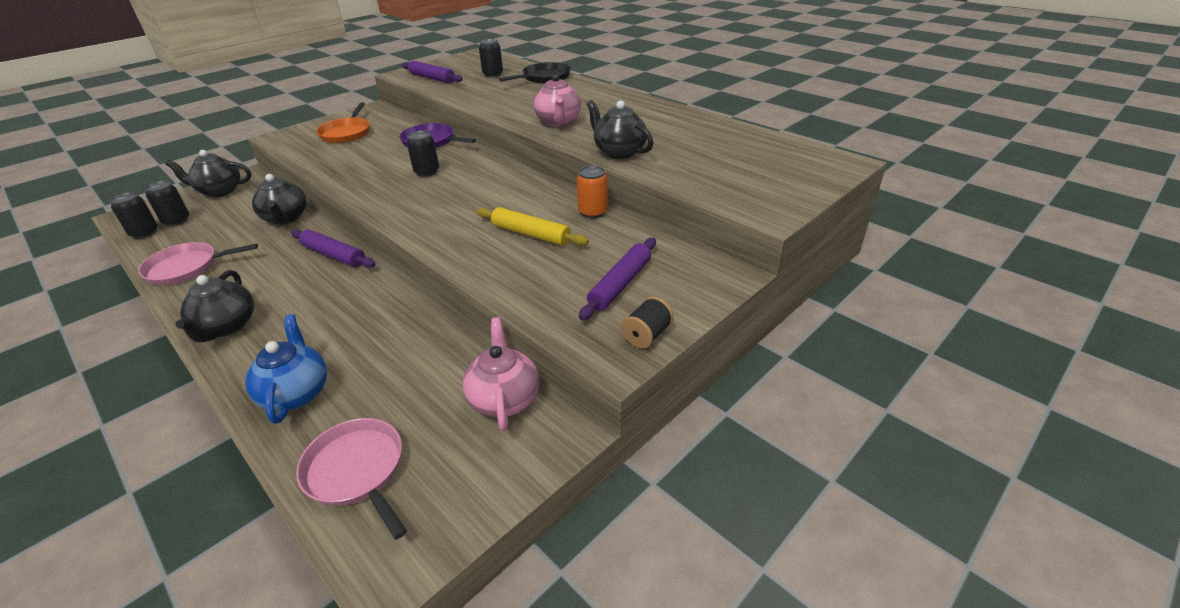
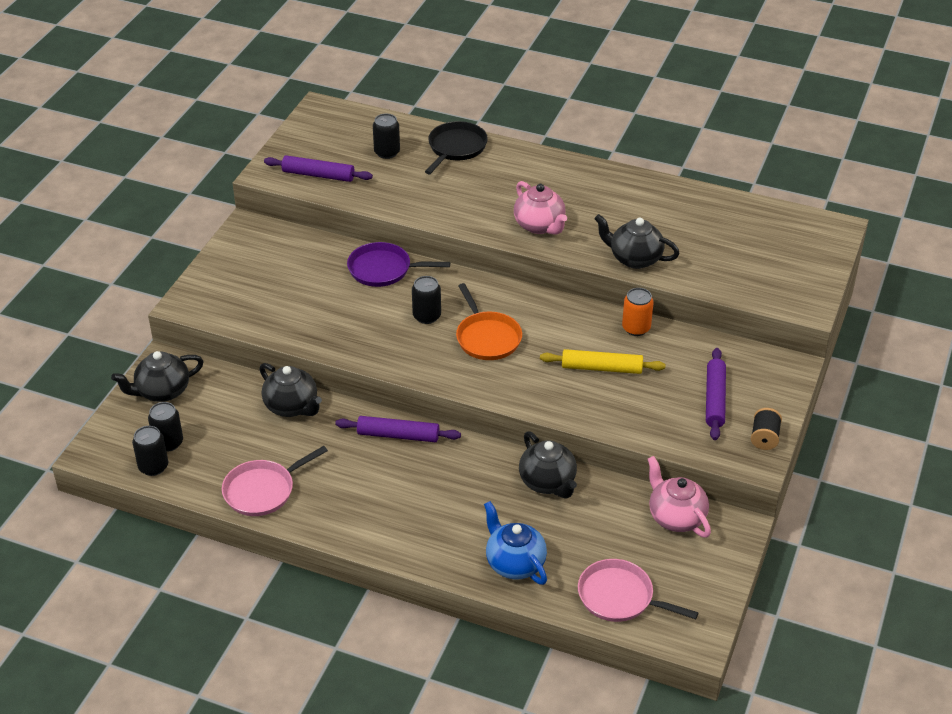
camera: 25 degrees left, 5 degrees up
(226, 327) = (385, 532): black teapot -> black teapot (548, 482)
(346, 133) = (266, 278): orange pan -> orange pan (487, 338)

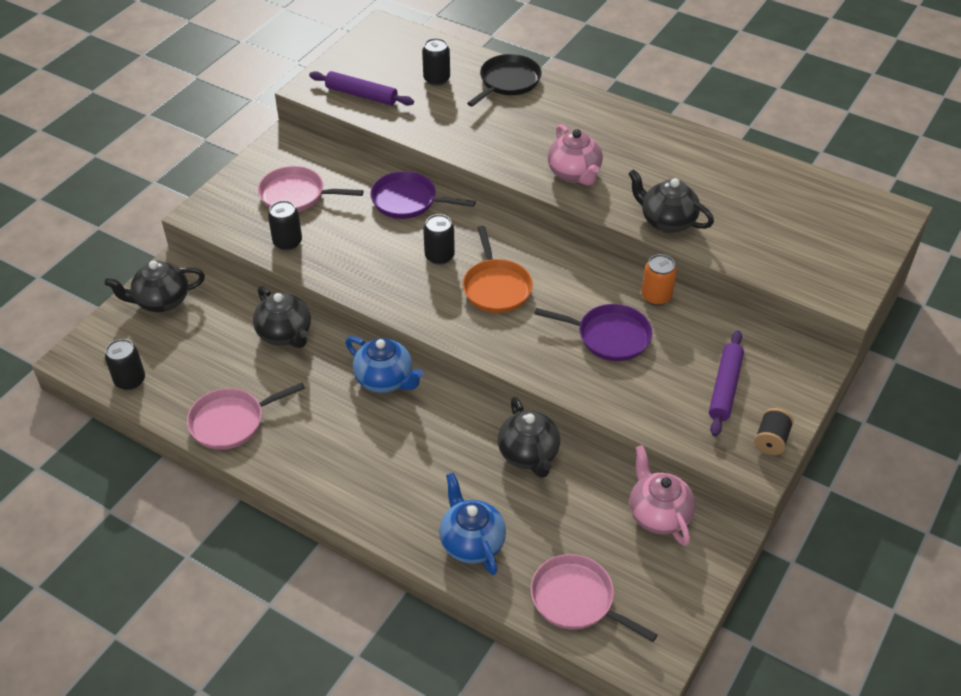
camera: 10 degrees right, 5 degrees up
(168, 442) = (152, 356): black can -> black can (287, 242)
(273, 276) = (296, 195): none -> pink pan
(398, 435) = (385, 380): purple rolling pin -> blue teapot
(602, 368) = (609, 336): yellow rolling pin -> purple pan

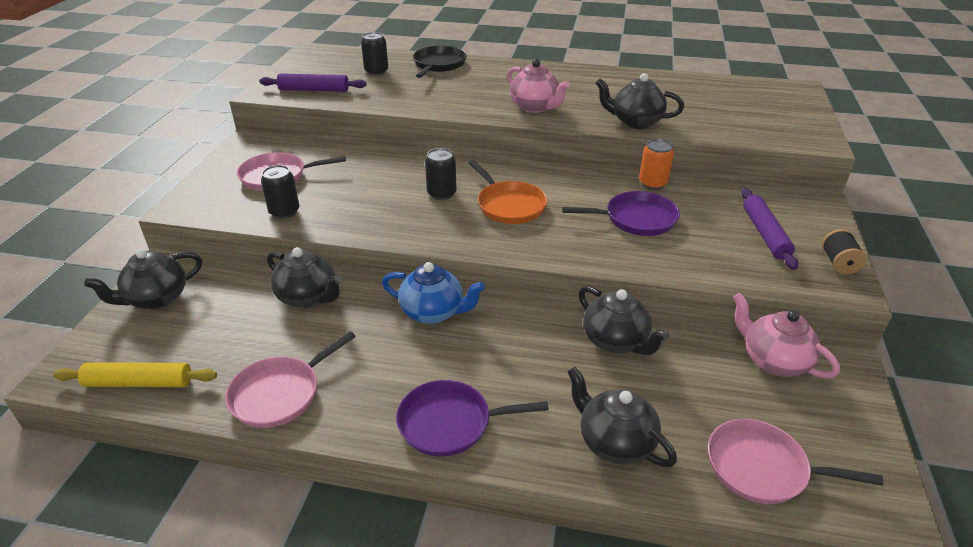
camera: 20 degrees left, 10 degrees down
(130, 380) = (139, 382): black can -> yellow rolling pin
(407, 201) = (388, 161): purple pan -> purple pan (449, 423)
(472, 542) = (615, 442): blue teapot -> black teapot

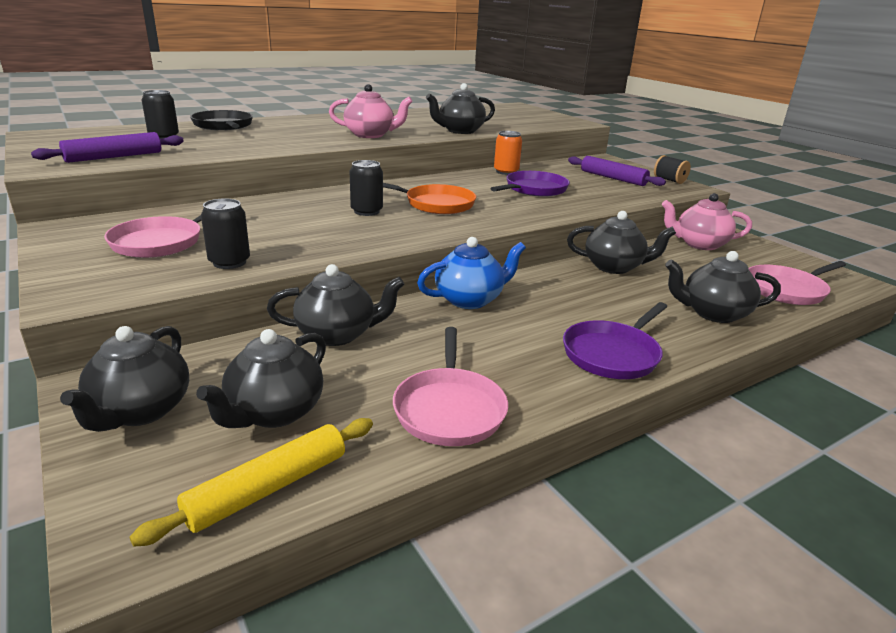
camera: 45 degrees left, 10 degrees down
(202, 337) = (274, 412): none -> black teapot

